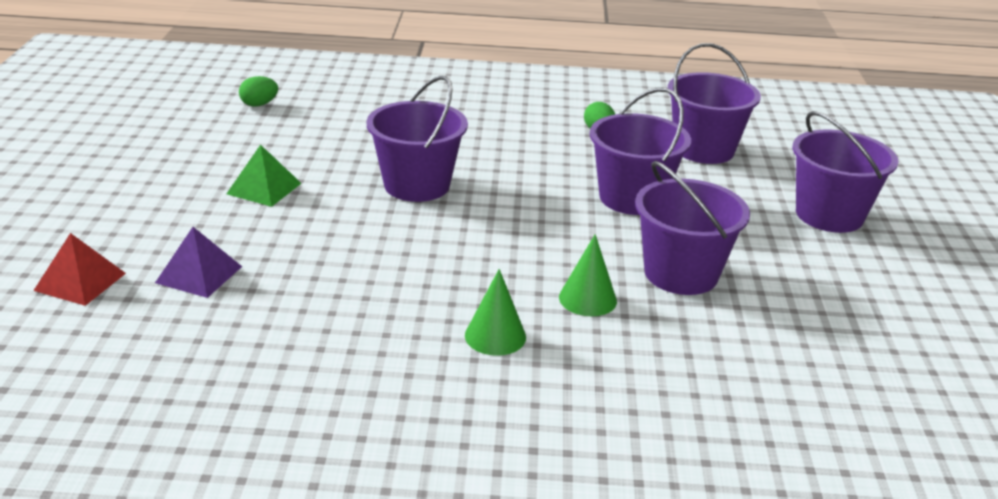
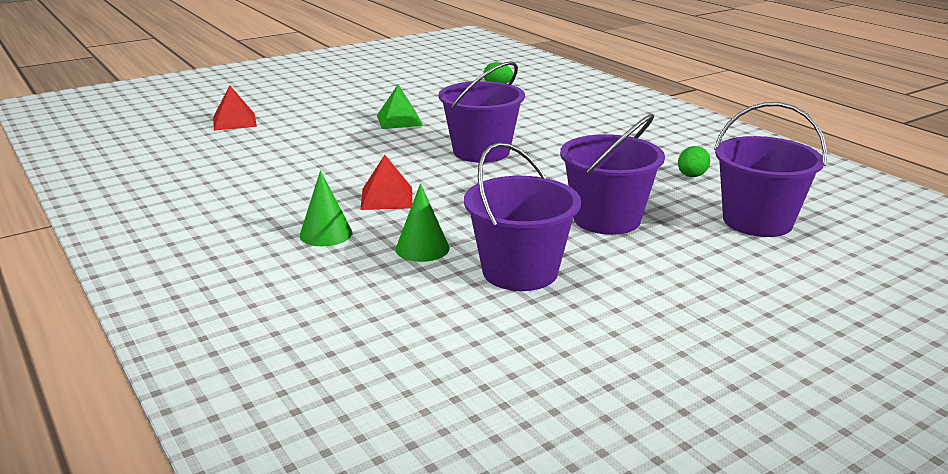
camera: 55 degrees right, 5 degrees down
(199, 274) = (279, 140): purple pyramid -> none
(455, 273) = (386, 198): none -> red pyramid
(829, 215) = (760, 310): purple bucket -> none

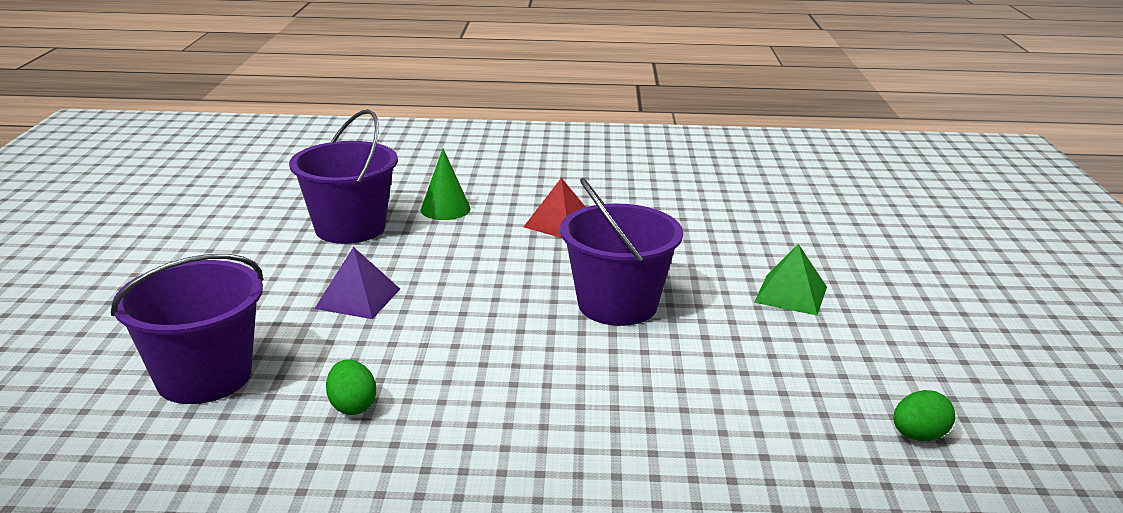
camera: 125 degrees right, 0 degrees up
(234, 121) = (871, 211): red pyramid -> none
(326, 234) = (525, 187): green cone -> none
(606, 219) = (358, 298): purple bucket -> purple pyramid

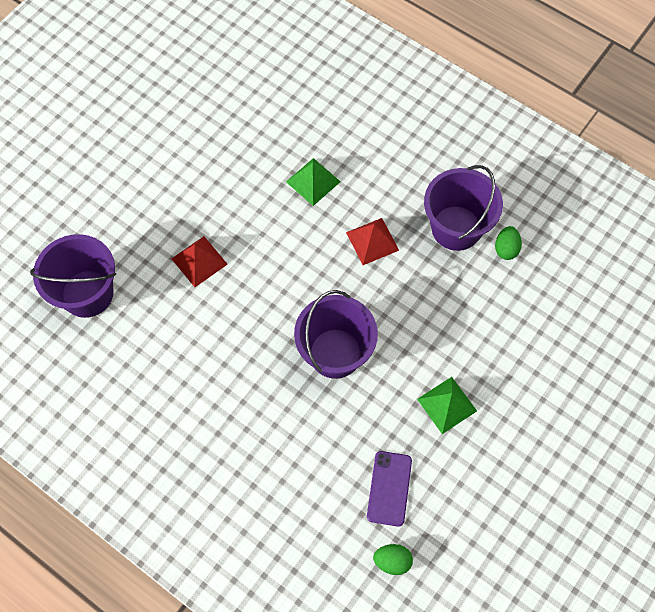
camera: 35 degrees right, 40 degrees up
(350, 228) = (240, 175): purple bucket -> purple bucket (456, 228)
(352, 406) = (141, 361): green egg -> green egg (506, 249)
(358, 298) = (199, 261): purple pyramid -> red pyramid
(445, 209) = (313, 181): green cone -> green pyramid
(823, 378) = (389, 488): none -> purple phone

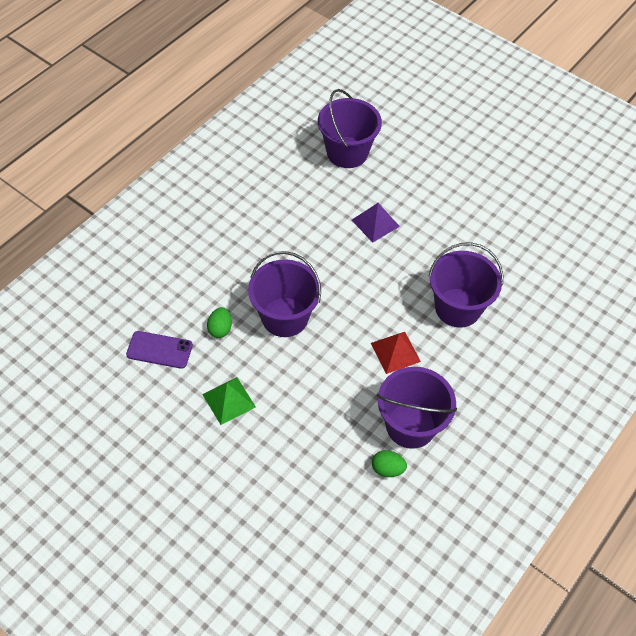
camera: 90 degrees right, 10 degrees down
(199, 261) = (375, 223): red pyramid -> purple pyramid
(313, 181) = (458, 308): green pyramid -> purple bucket
(392, 561) = (99, 348): green egg -> green egg (220, 329)

